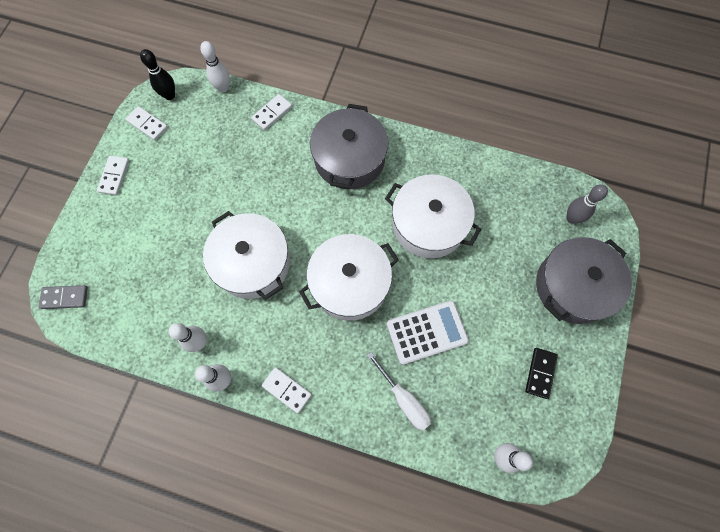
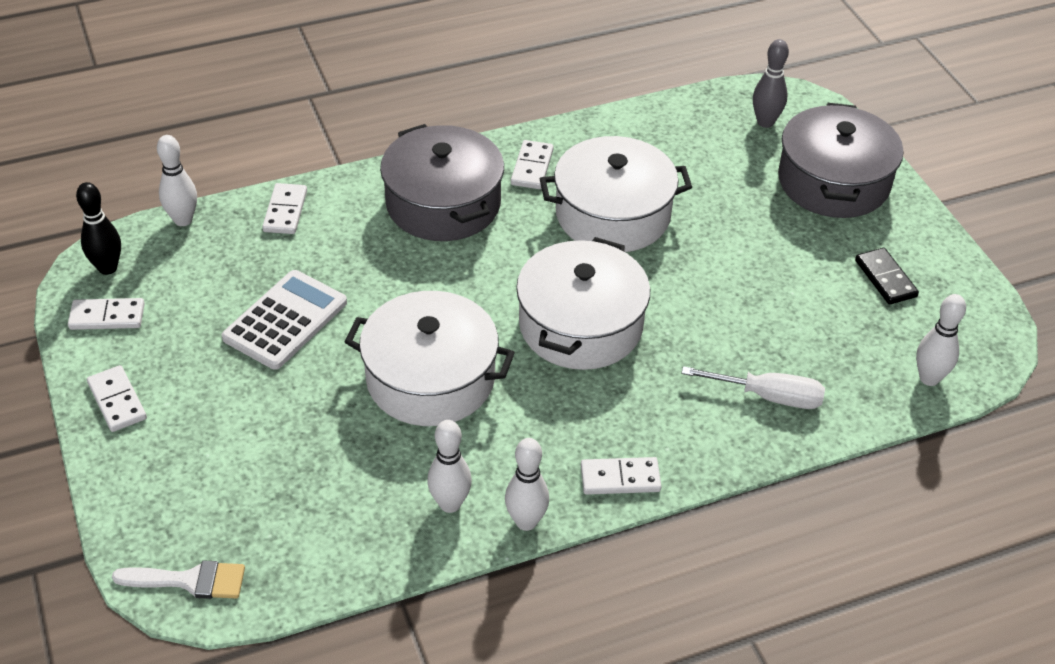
camera: 40 degrees left, 25 degrees down
(65, 297) = (189, 581): grey domino -> white brush
(414, 165) = (532, 167): none -> white domino
(426, 332) = (723, 317): white calculator -> white calculator (285, 320)

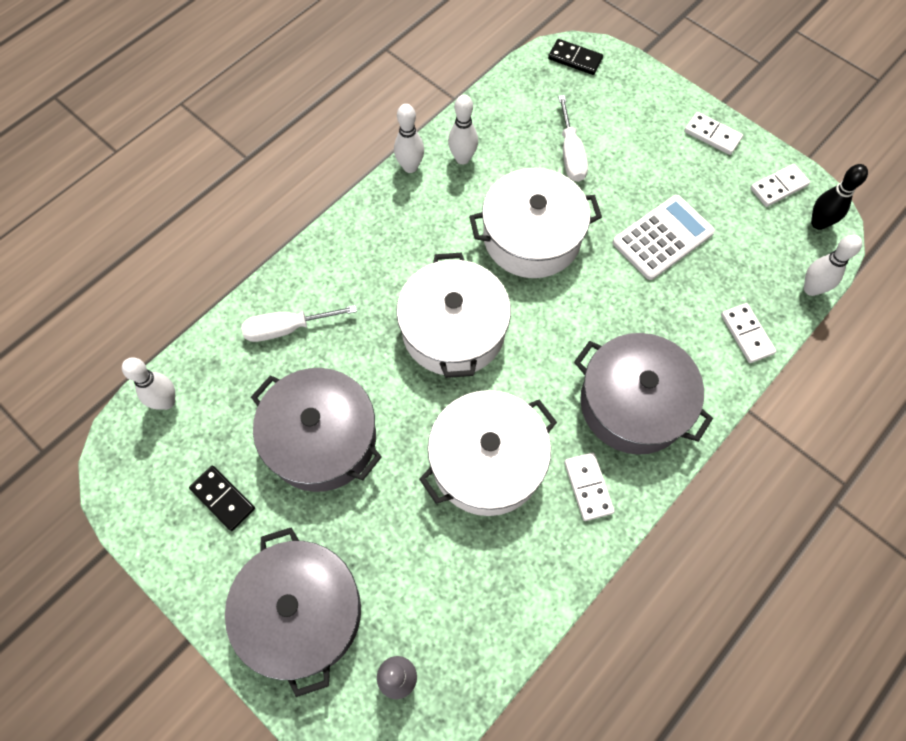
camera: 155 degrees right, 20 degrees up
(189, 581) = (575, 59): white brush -> black domino
(285, 320) = (662, 237): white calculator -> white calculator turned 135 degrees counterclockwise
(308, 452) = (570, 154): none -> white screwdriver
(620, 478) = (365, 219): white domino -> none
(768, 287) = (321, 439): none -> grey pot

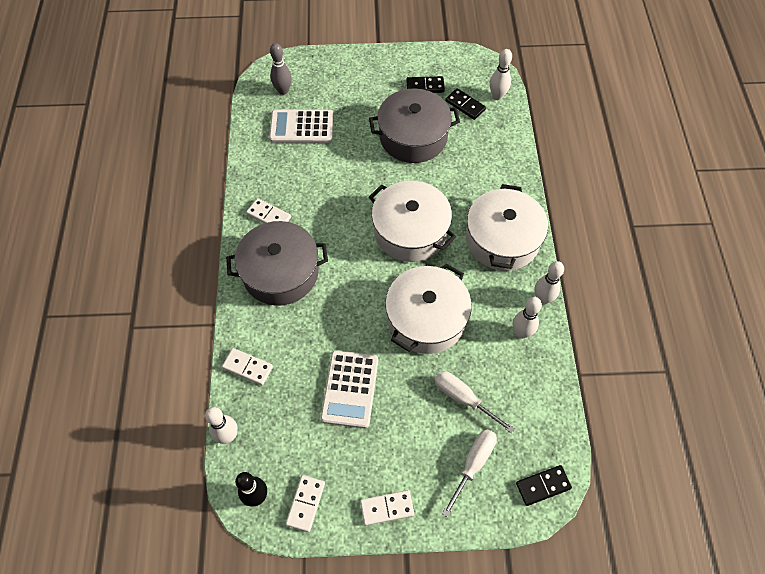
camera: 135 degrees right, 5 degrees down
(215, 425) = (465, 105): none -> black domino
(287, 328) = (489, 164): white screwdriver -> white screwdriver (473, 464)
(301, 613) = (345, 79): grey pot -> none
(433, 585) = (302, 127): none -> white calculator
(487, 461) = (328, 188): white pot -> white pot (502, 239)

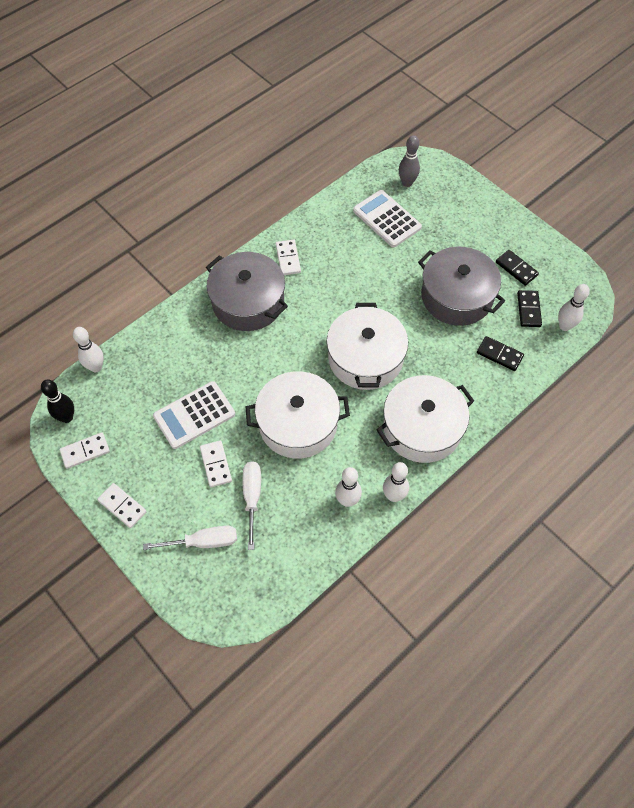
camera: 50 degrees right, 0 degrees up
(247, 367) = (156, 339): white domino -> white domino (215, 464)
(543, 486) = (226, 605): black domino -> black domino (499, 355)

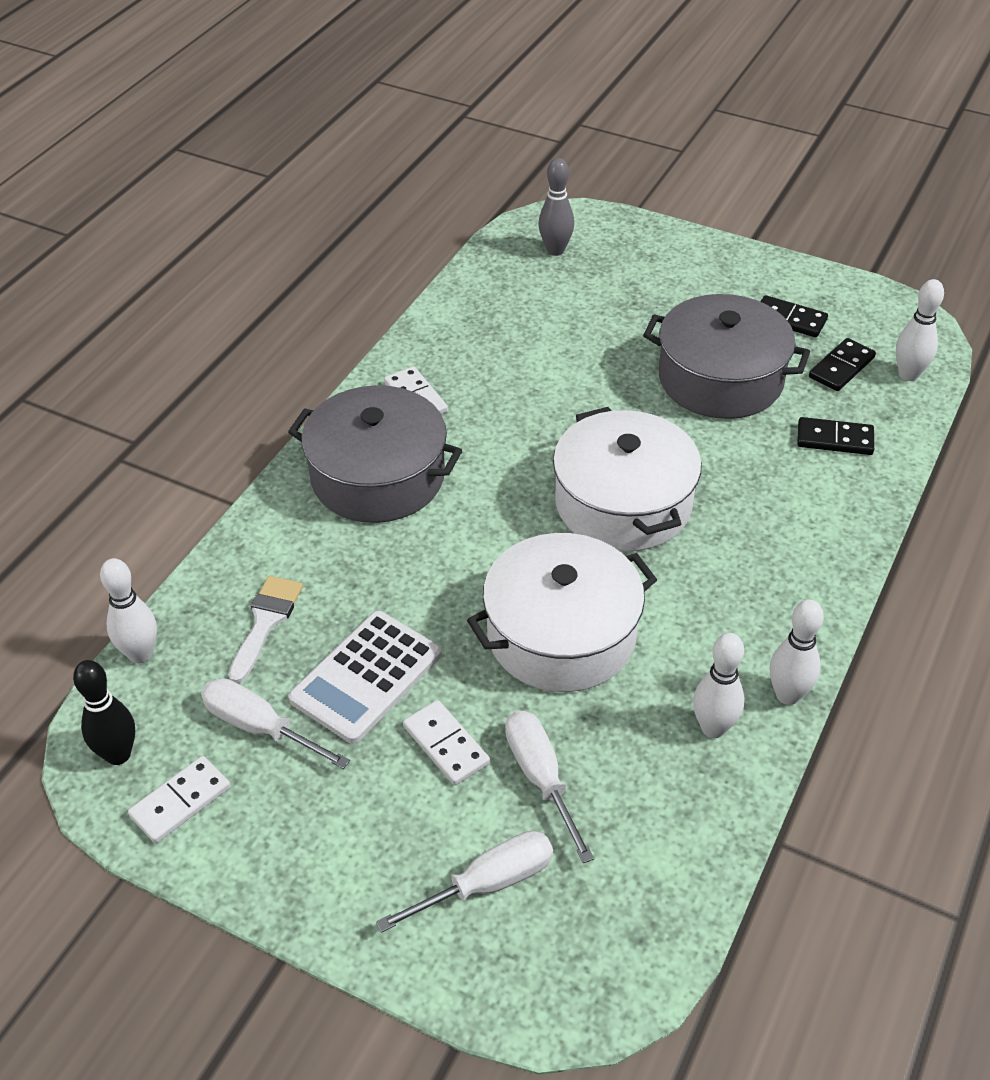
camera: 20 degrees left, 15 degrees down
(122, 506) = (298, 874): white domino -> none
(135, 425) = (260, 727): none -> white screwdriver
(160, 369) = (265, 622): none -> white brush
(386, 219) = (550, 304): white calculator -> none
(422, 428) = (775, 578): white pot -> none
(529, 310) = (841, 367): black domino -> black domino turned 60 degrees clockwise

